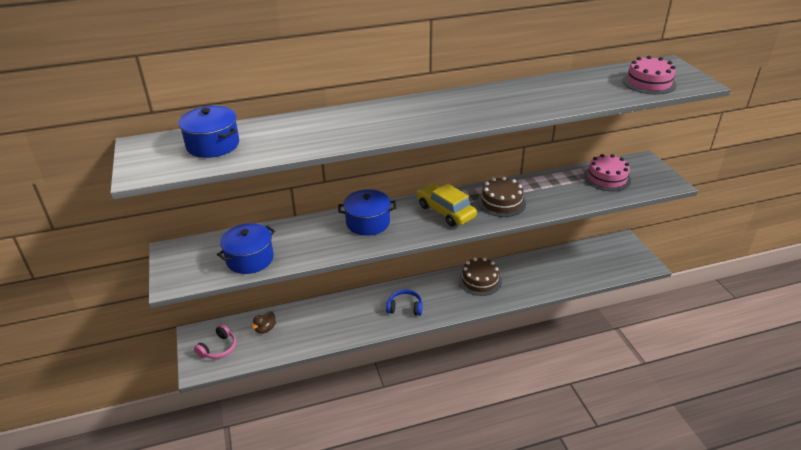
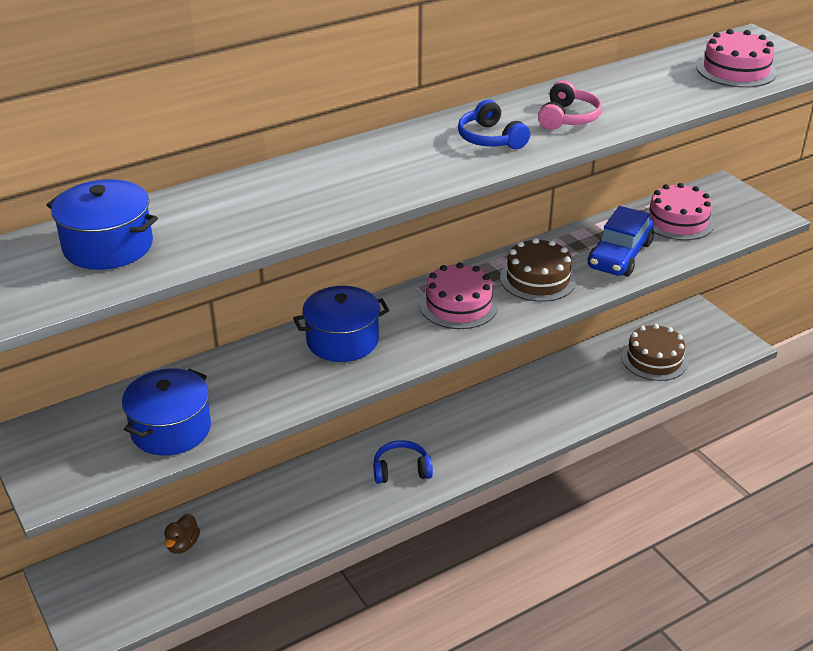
camera: 15 degrees left, 0 degrees up
(218, 348) = (113, 591): pink headphones -> pink headphones (568, 118)
(446, 211) = (458, 305): yellow car -> pink cake
(466, 108) = (490, 139): none -> blue headphones
(480, 280) = (503, 408): brown cake -> brown cake (654, 359)
(560, 195) = (619, 255): none -> blue car

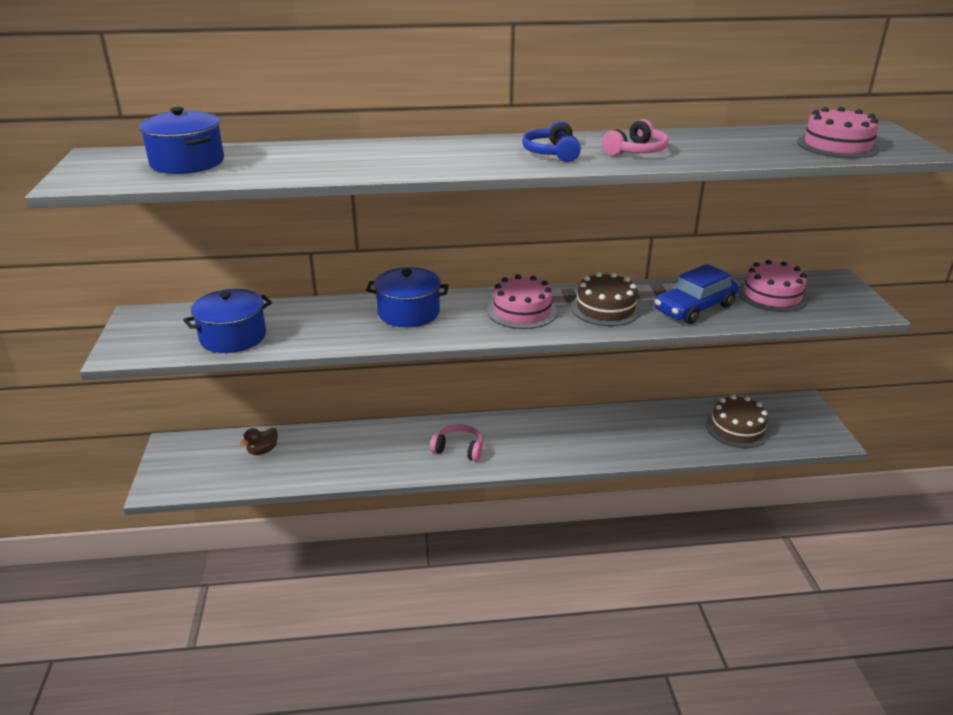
camera: 25 degrees right, 5 degrees down
(401, 470) = (459, 449): blue headphones -> pink headphones

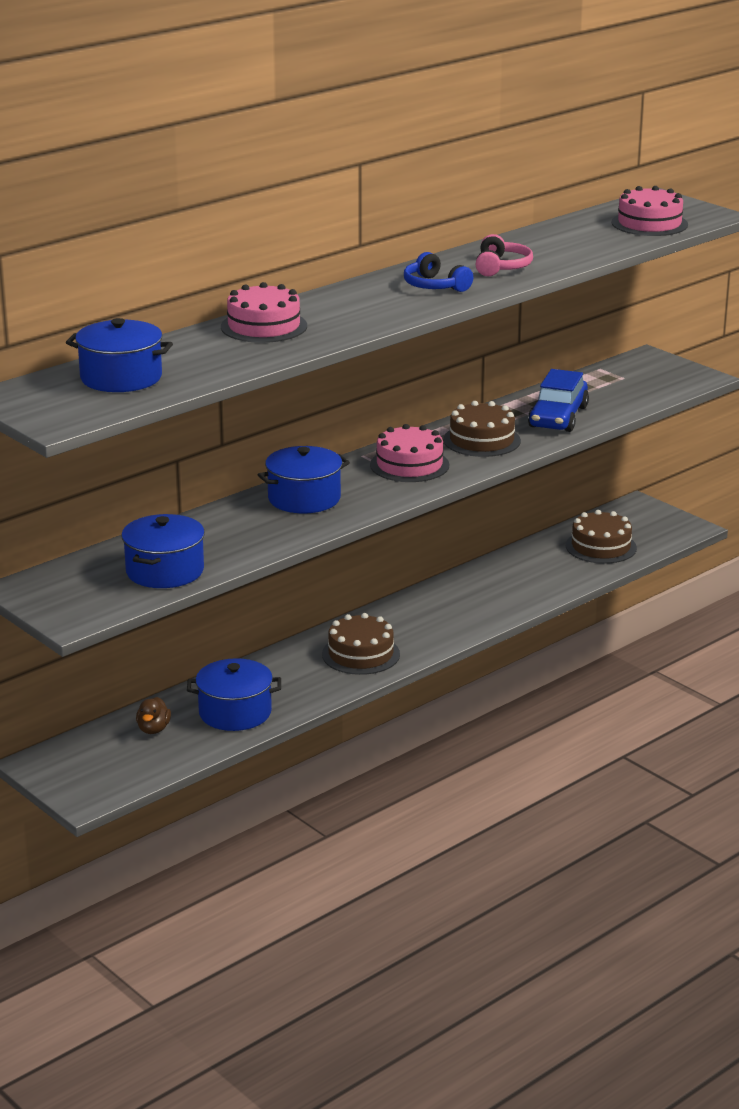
camera: 35 degrees left, 5 degrees down
(324, 461) = (235, 712): none -> blue pot
(459, 449) = (360, 654): pink headphones -> brown cake
(772, 295) = (609, 387): pink cake -> pink cake (264, 326)

